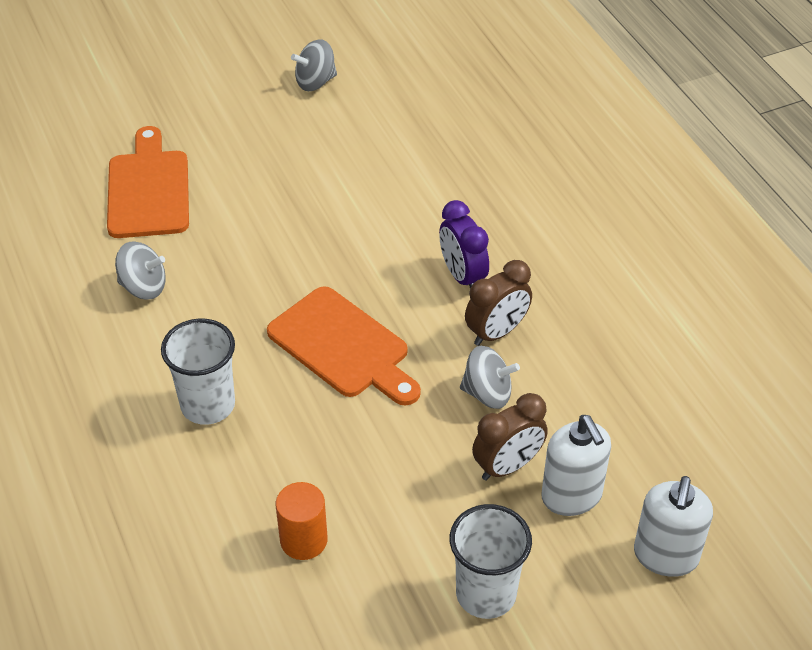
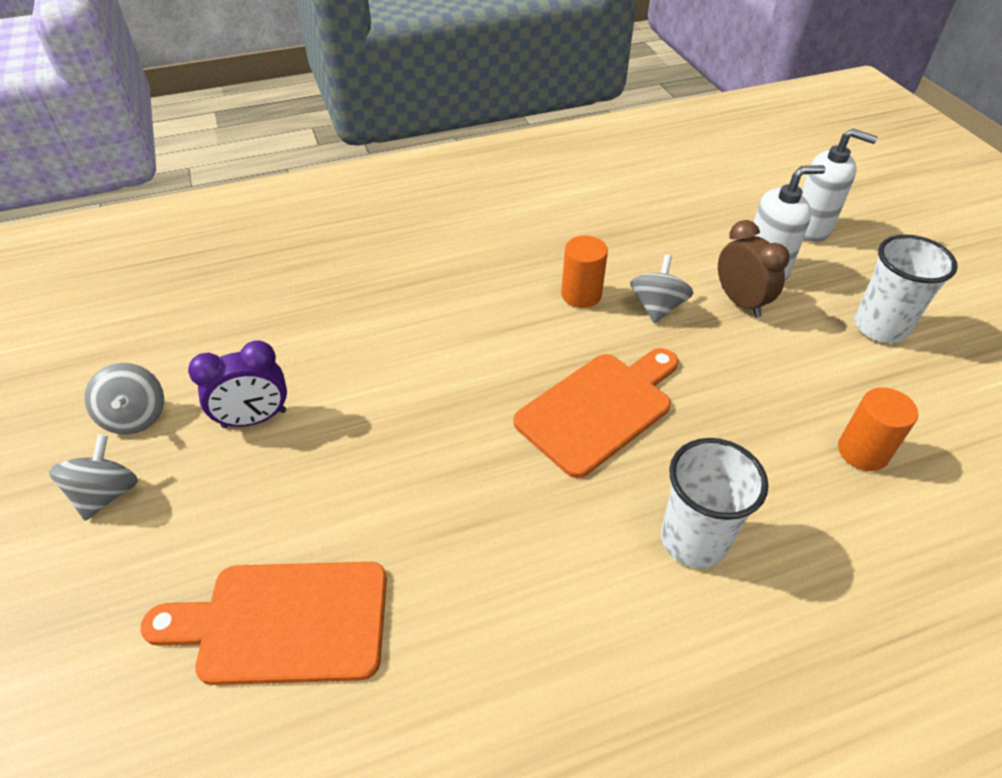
camera: 85 degrees left, 0 degrees up
(143, 287) = (487, 622): grey spinning top -> grey spinning top (106, 494)
(462, 276) = (504, 311): purple clock -> purple clock (254, 419)
(496, 332) = (581, 295): brown clock -> orange cylinder

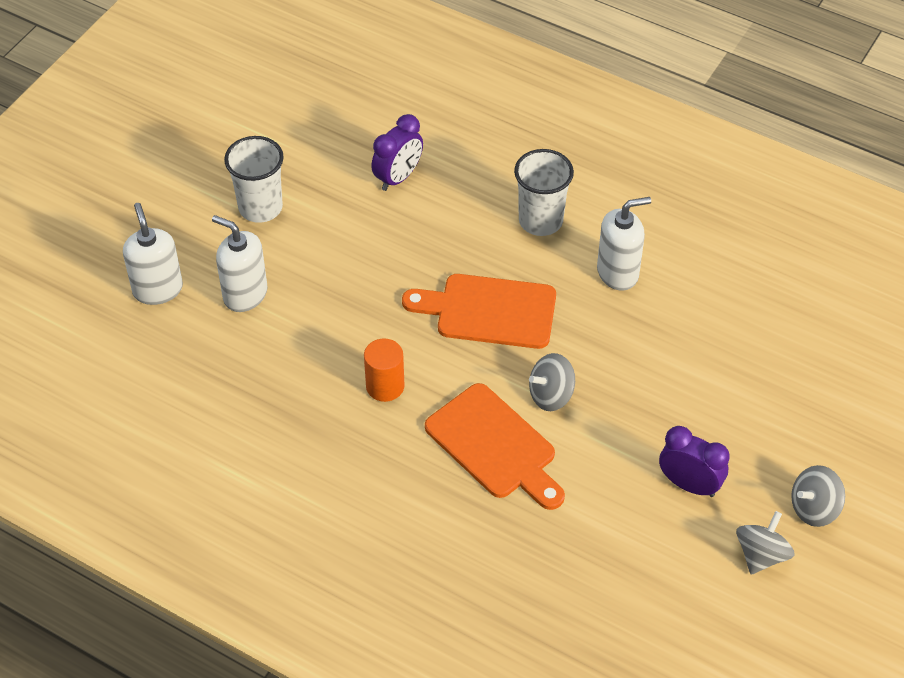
camera: 130 degrees left, 5 degrees up
(283, 622) = (771, 354): orange cutting board -> orange cutting board (495, 446)
(547, 558) = (618, 272): none -> white soap dispenser
(657, 307) = (355, 334): grey spinning top -> grey spinning top (551, 395)
(740, 302) = (303, 290): brown clock -> none
(862, 452) = (398, 177): orange cylinder -> purple clock

